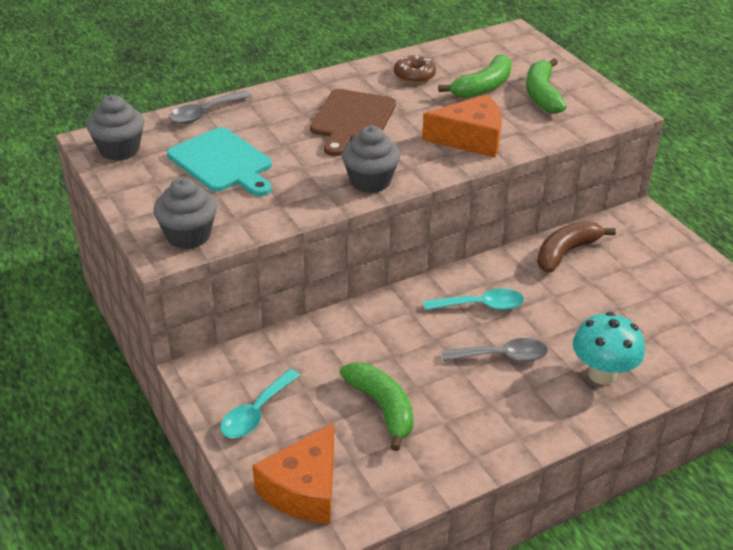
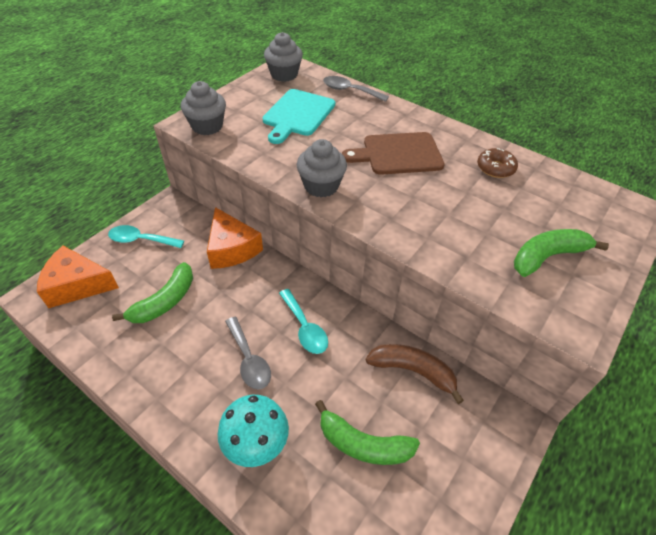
camera: 65 degrees right, 10 degrees up
(470, 139) = (427, 226): orange cheese -> orange cheese (231, 248)
(483, 87) = (519, 213): green banana -> green banana (363, 444)

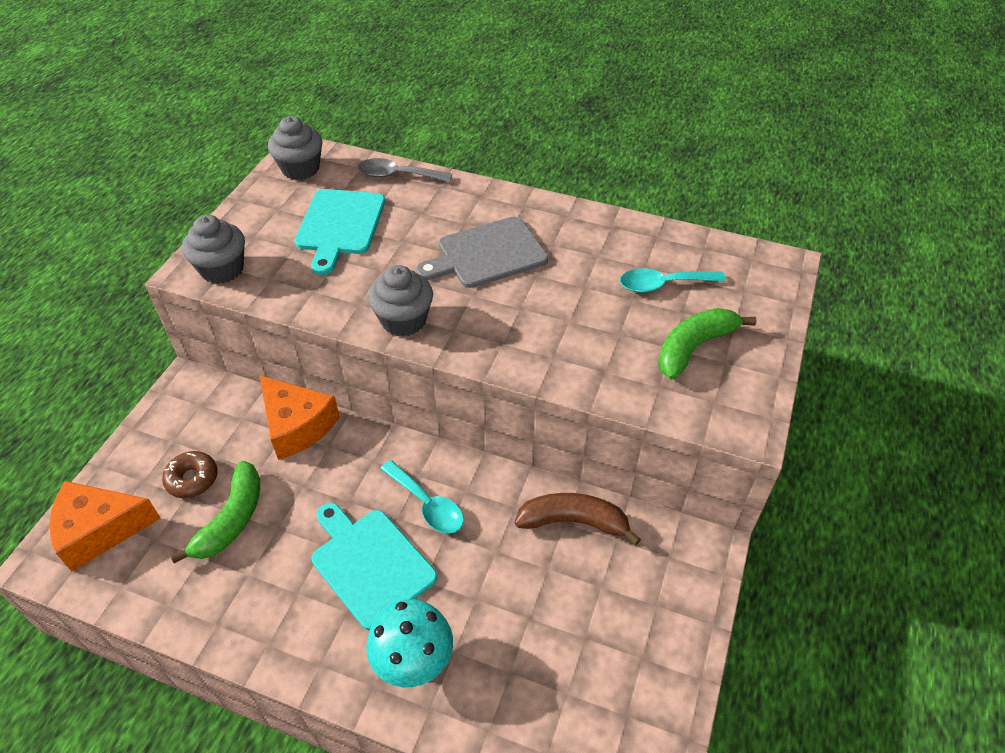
camera: 15 degrees left, 0 degrees up
(141, 240) = (166, 445): turquoise spoon -> turquoise spoon (663, 284)
(249, 360) = (370, 563): grey spoon -> turquoise cutting board
(363, 444) = (540, 623): green banana -> none
(398, 154) = (487, 254): brown cutting board -> grey cutting board
(495, 168) = (610, 247): brown donut -> brown donut (192, 479)

